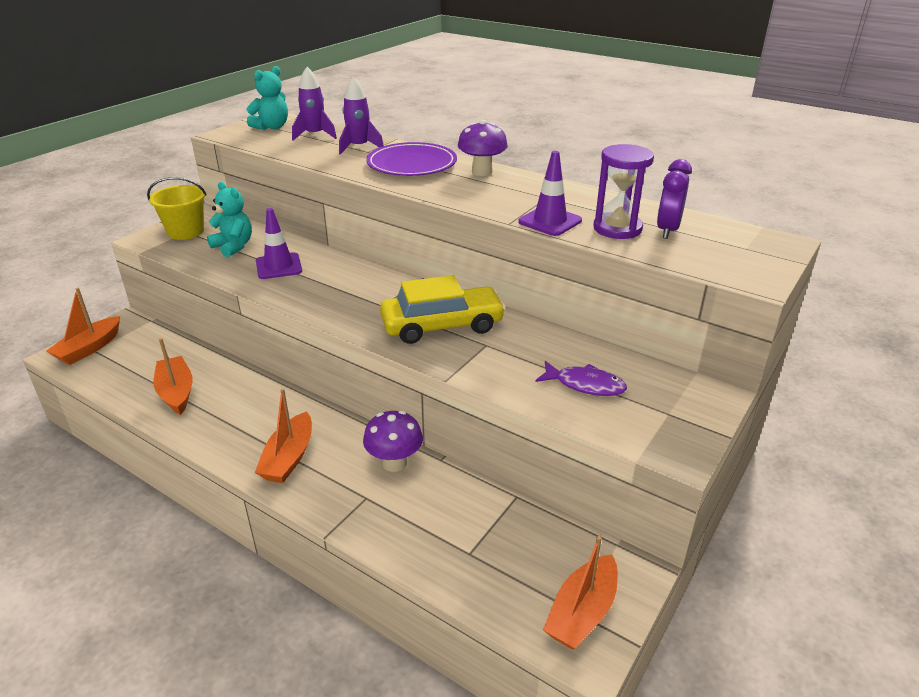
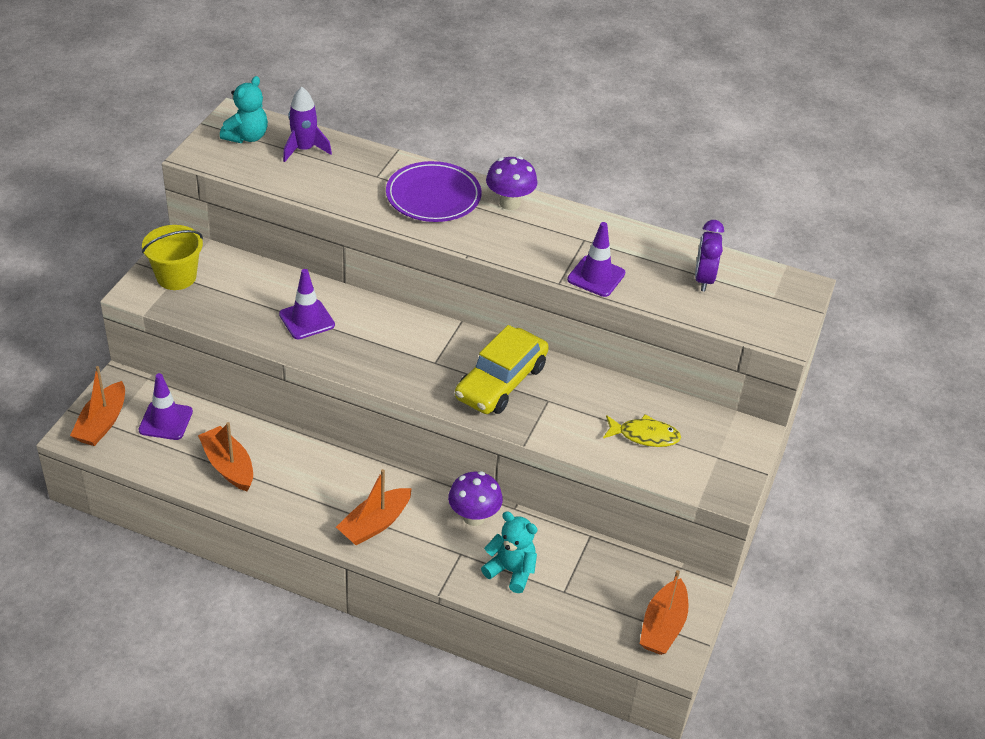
camera: 15 degrees left, 10 degrees up
(144, 352) = (165, 421): none -> purple traffic cone
(233, 246) = (243, 295): turquoise teddy bear -> turquoise teddy bear (511, 571)
(289, 458) = (375, 524): orange boat -> orange boat turned 45 degrees clockwise
(359, 147) = (364, 169): purple rocket -> none
(442, 325) = (501, 382): yellow car -> yellow car turned 150 degrees clockwise
(585, 385) = (644, 436): purple fish -> yellow fish
(617, 228) = (659, 281): purple hourglass -> none

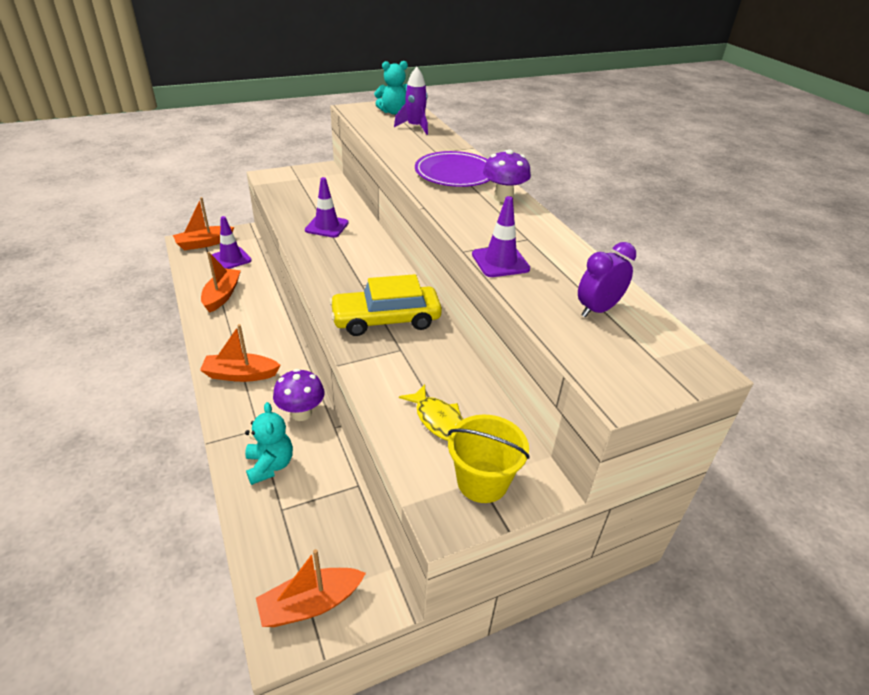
camera: 45 degrees right, 5 degrees down
(176, 277) = (297, 179): yellow bucket -> yellow bucket (482, 481)

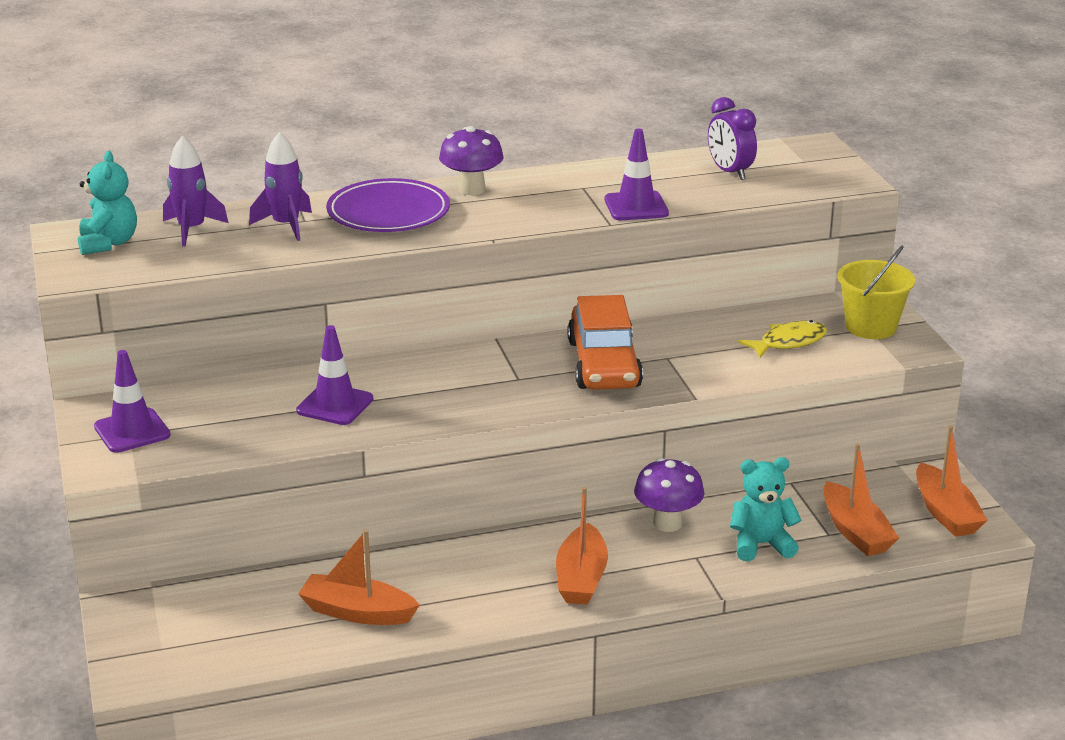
camera: 80 degrees left, 10 degrees down
(204, 243) = (151, 651): orange boat -> orange boat (855, 532)
(231, 259) = (227, 611): purple traffic cone -> purple traffic cone (132, 431)
(386, 319) = (604, 364): yellow car -> orange car
(427, 148) = (286, 225): none -> purple rocket

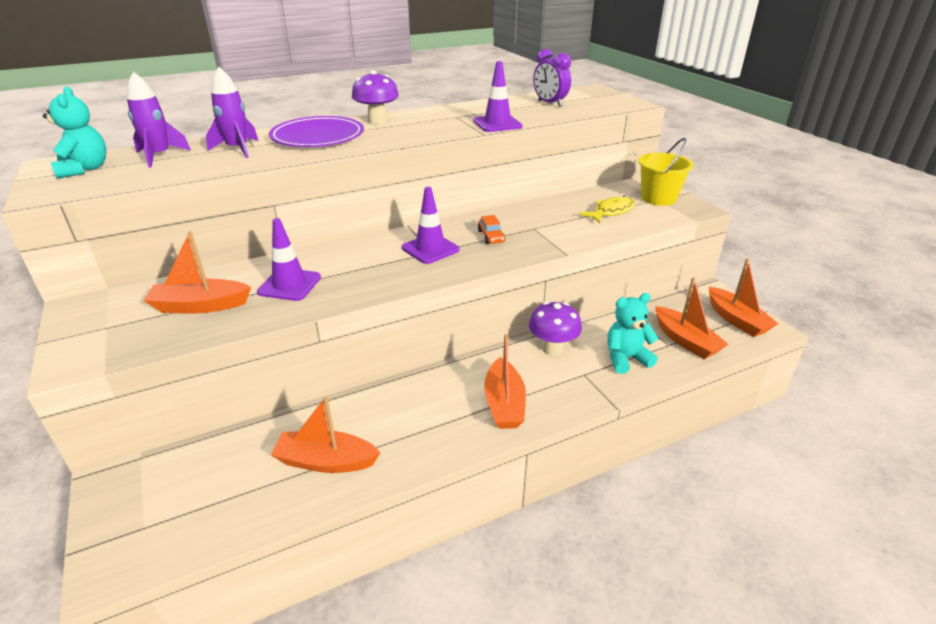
camera: 10 degrees left, 5 degrees up
(132, 431) = (109, 324): purple traffic cone -> purple traffic cone (430, 249)
(231, 420) = (200, 306): none -> orange boat
(604, 364) = (491, 236): orange car -> orange car, size x0.42

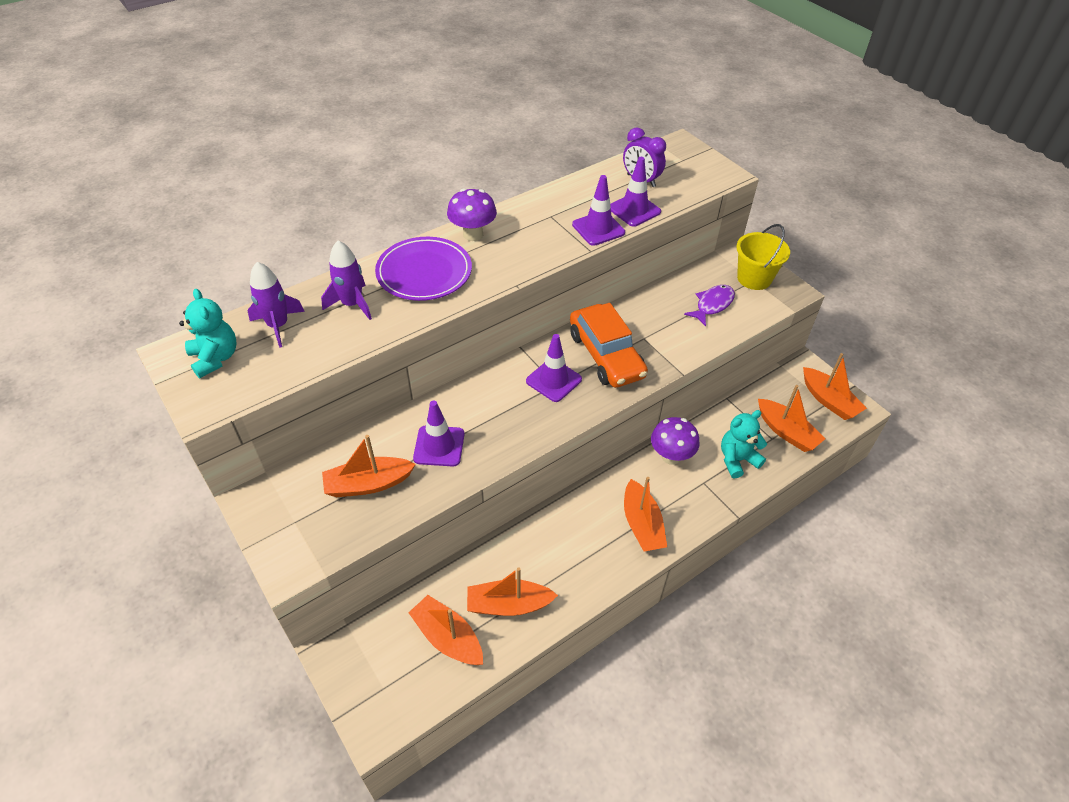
camera: 10 degrees left, 15 degrees up
(242, 485) = (448, 637): none -> orange boat
(491, 236) = (606, 355): orange car -> orange car, size x2.40
(536, 117) = (634, 210): none -> purple traffic cone
(611, 212) = (712, 305): yellow fish -> purple fish

